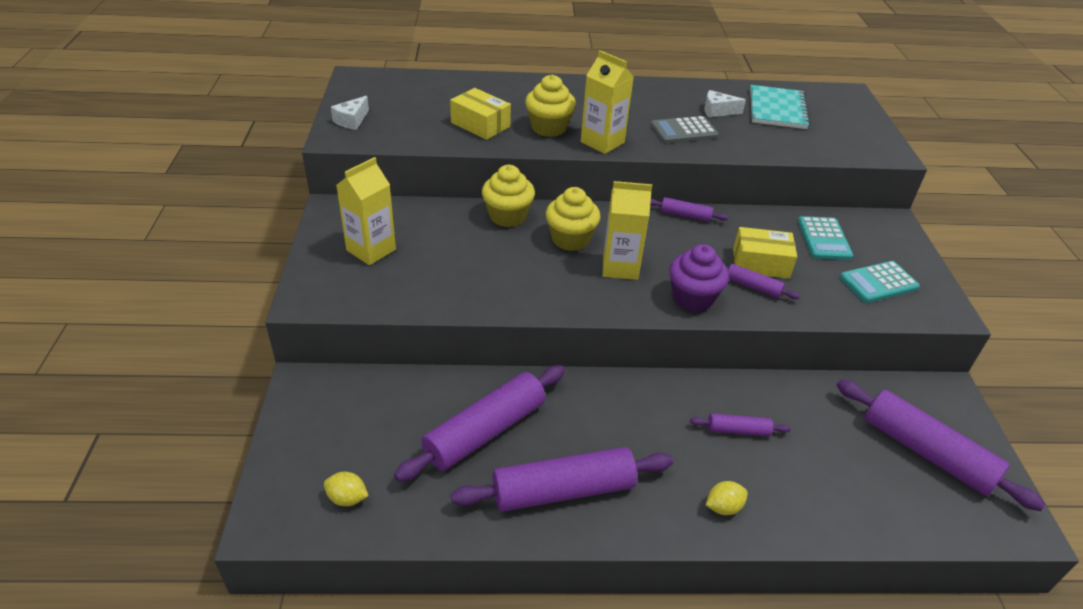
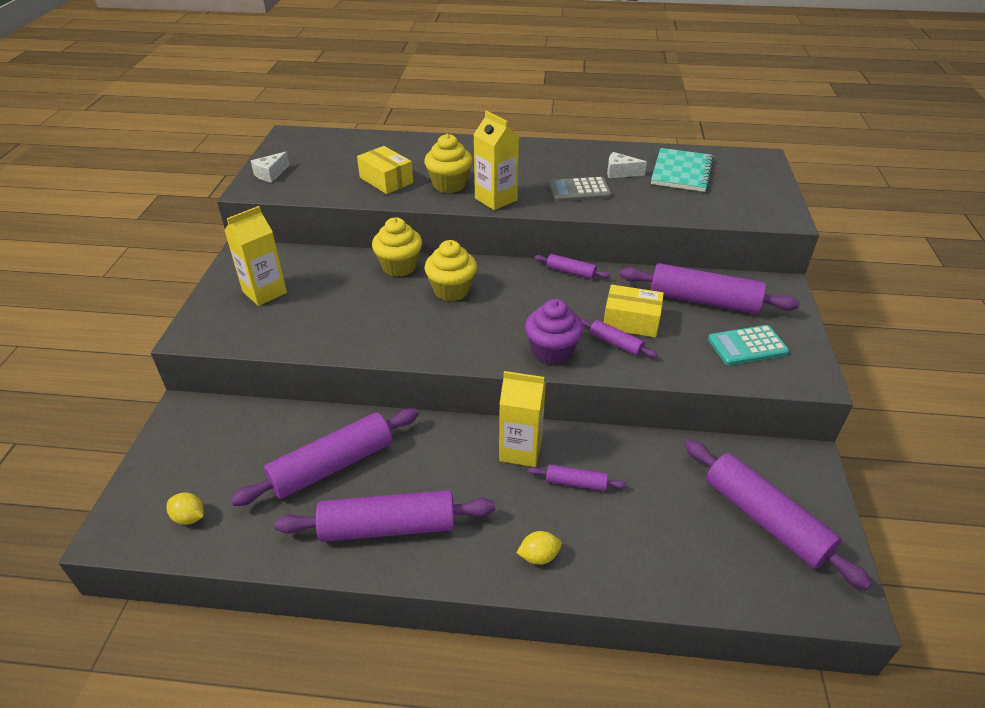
camera: 10 degrees right, 0 degrees up
(620, 267) = (490, 318): yellow carton -> yellow carton (520, 450)
(823, 239) = (704, 300): turquoise calculator -> purple rolling pin

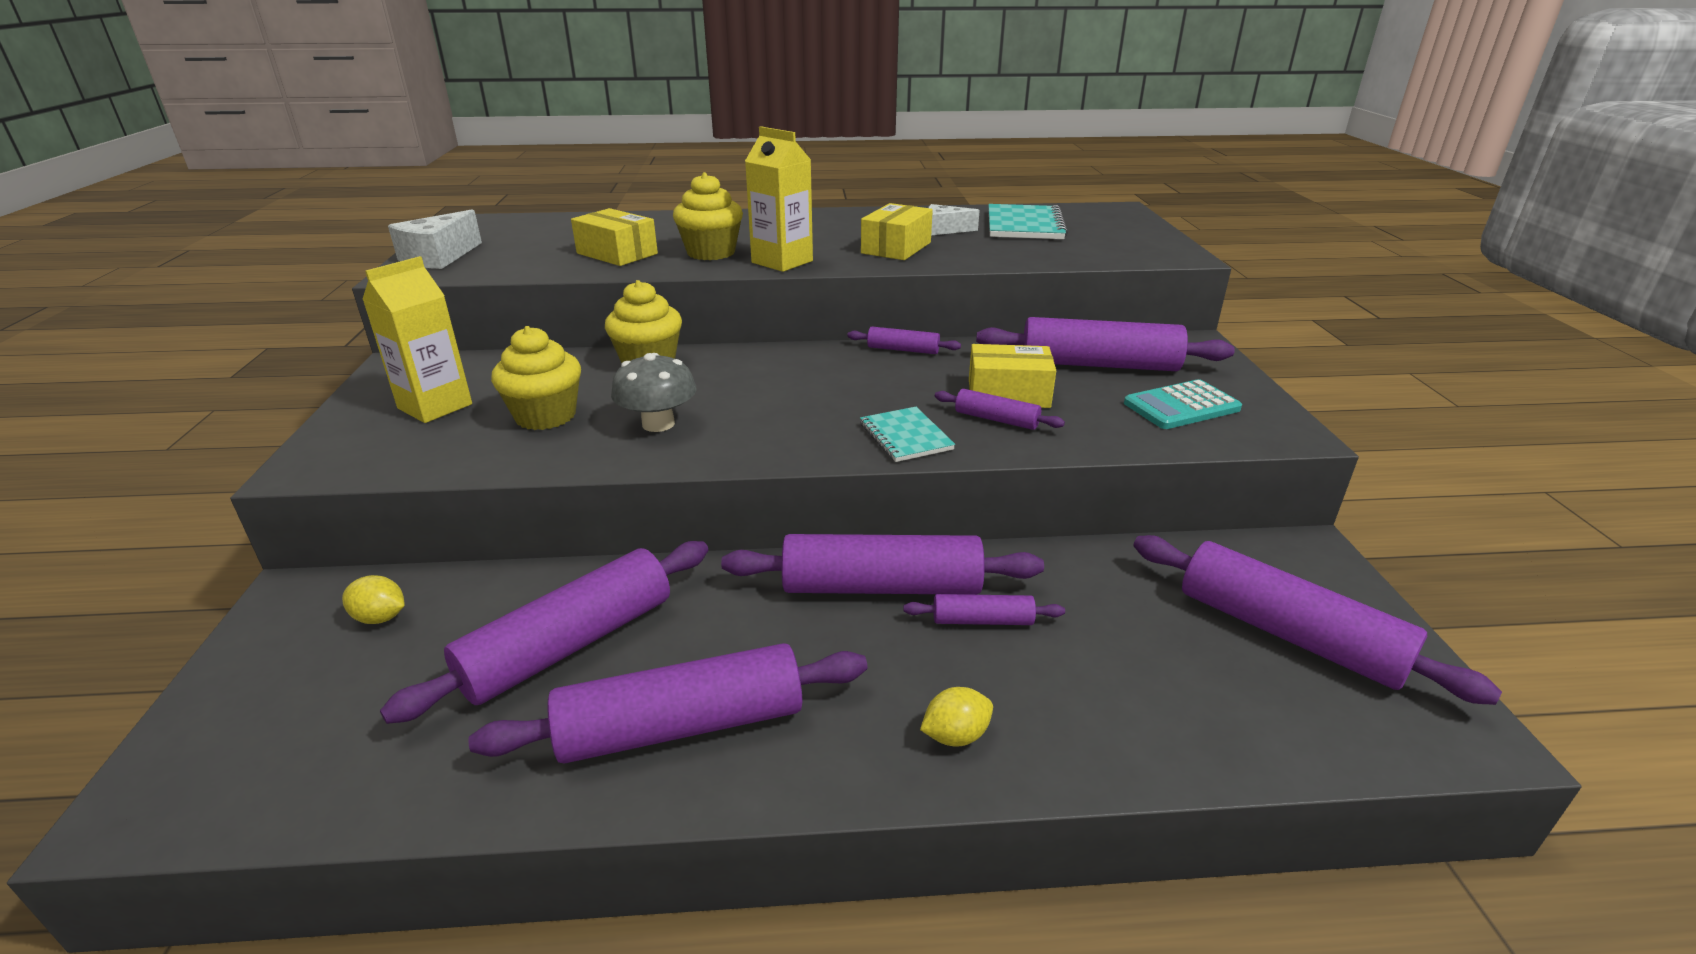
camera: 10 degrees left, 10 degrees down
(189, 517) = (299, 760): yellow lemon -> yellow lemon (380, 618)
(271, 174) = (439, 257): white cheese -> white cheese, size x1.52
(398, 322) = (658, 424): none -> grey mushroom
(451, 290) = (734, 381): yellow cupcake -> yellow cupcake (545, 416)
(520, 450) = (881, 586): yellow carton -> purple rolling pin
(552, 351) = (905, 437): purple cupcake -> turquoise notebook
(579, 190) = (896, 248): grey calculator -> yellow box

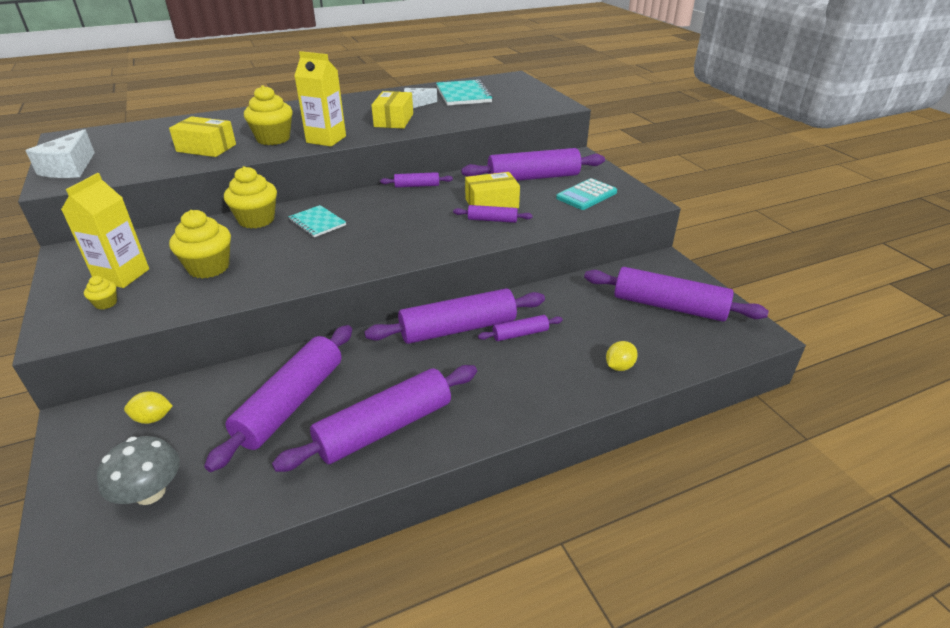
camera: 20 degrees left, 5 degrees up
(390, 439) = (106, 303): none -> yellow cupcake
(658, 424) = (289, 259): grey mushroom -> grey mushroom (150, 492)
(905, 437) = (446, 239): turquoise notebook -> turquoise notebook (317, 223)
(955, 735) = (532, 394): yellow lemon -> yellow lemon (619, 366)

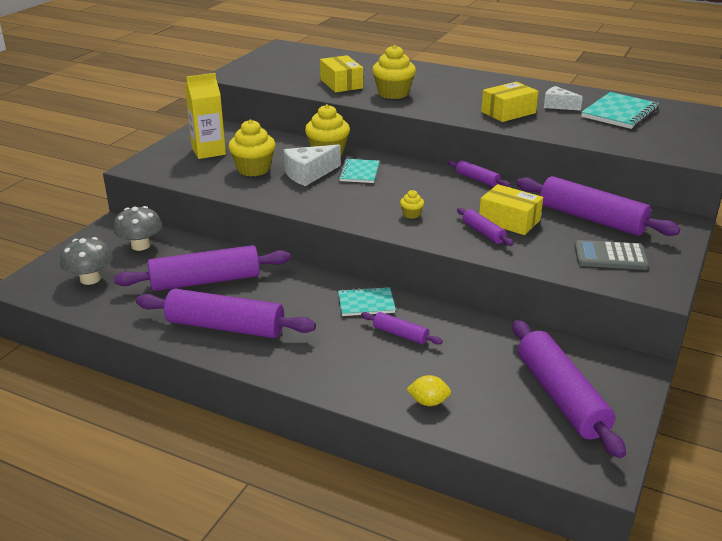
camera: 50 degrees right, 5 degrees down
(69, 168) = (250, 68): white cheese -> white cheese (309, 174)
(106, 303) = (179, 163): yellow cupcake -> yellow cupcake (411, 214)
(153, 418) = (140, 245): yellow lemon -> grey mushroom
(326, 139) = (427, 108): yellow carton -> none
(458, 328) = (366, 303): purple rolling pin -> turquoise notebook
(586, 195) = (610, 256): turquoise calculator -> grey calculator

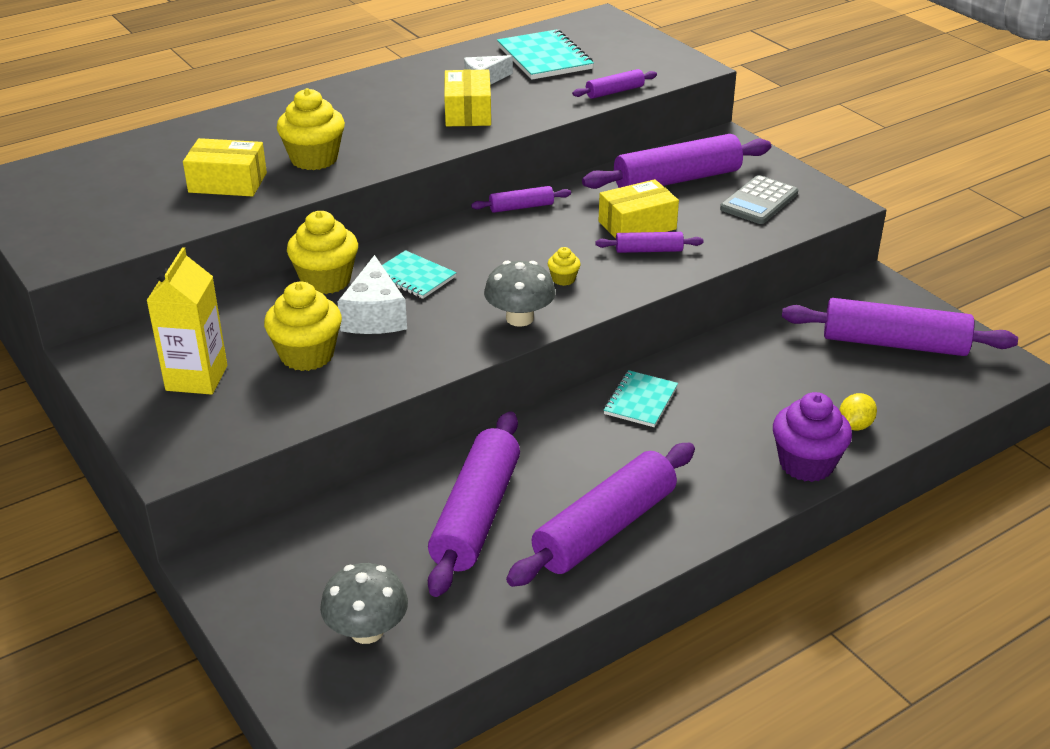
camera: 60 degrees left, 5 degrees up
(140, 245) = (314, 553): grey mushroom -> grey mushroom (519, 318)
(359, 390) = (806, 464): none -> purple cupcake
(400, 334) = (722, 399): purple rolling pin -> purple rolling pin (614, 92)

